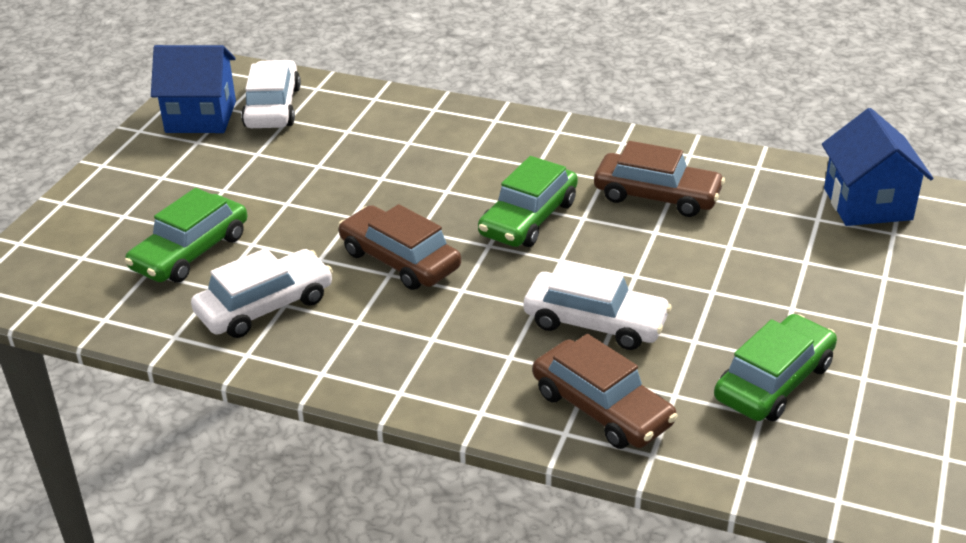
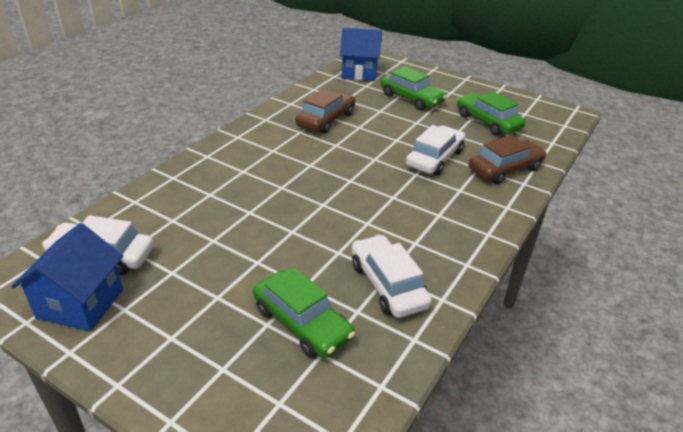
camera: 80 degrees left, 0 degrees up
(399, 260) = (353, 216): brown car -> none
(528, 218) = (328, 162): green car -> green car (411, 98)

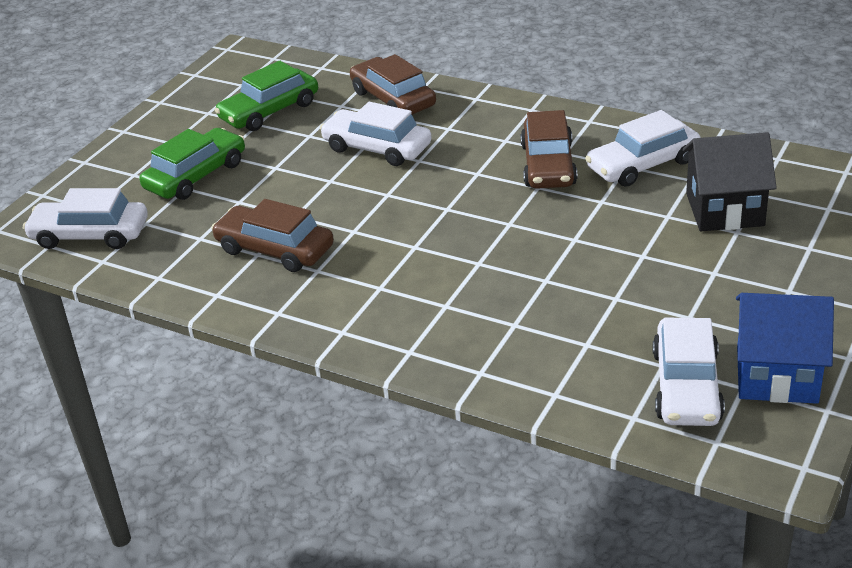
camera: 90 degrees left, 0 degrees up
(302, 323) = (724, 210): green car -> black house
(359, 72) = (90, 235): blue house -> white car
(397, 231) = (548, 165): none -> brown car

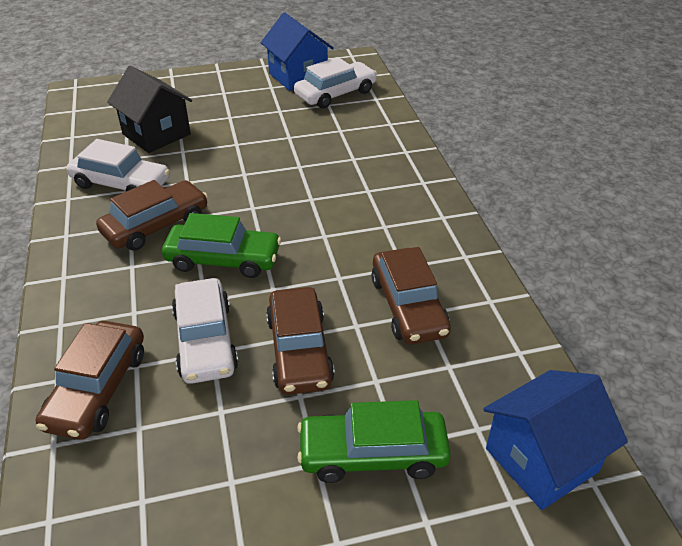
camera: 135 degrees left, 5 degrees up
(90, 235) = (541, 460): white car -> blue house
(269, 111) = (195, 492): green car -> green car (223, 259)
(310, 181) = (299, 350): none -> brown car

